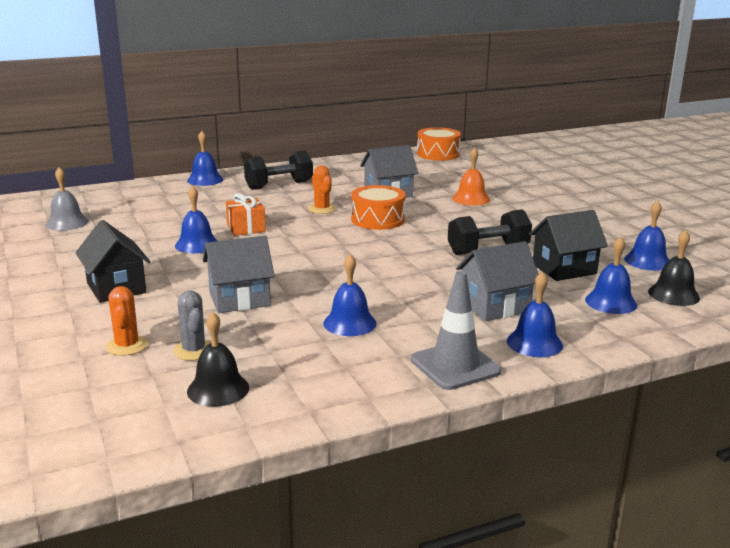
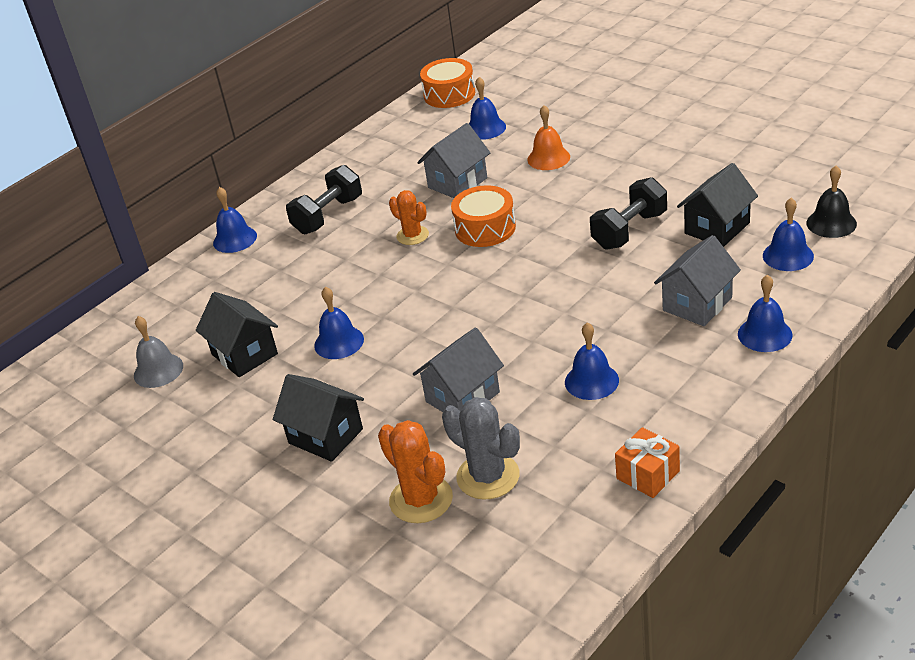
camera: 20 degrees left, 15 degrees up
(127, 346) = (421, 499): orange cactus -> orange cactus, size x1.52
(129, 231) = (244, 354): none -> black house
(194, 351) = (488, 476): grey cactus -> grey cactus, size x1.52
(218, 389) = (555, 507): black bell -> none
(246, 228) = (364, 297): orange gift -> orange gift (648, 475)
(455, 366) = (723, 390): grey traffic cone -> none
(647, 261) = (779, 186): blue bell -> blue bell (485, 128)

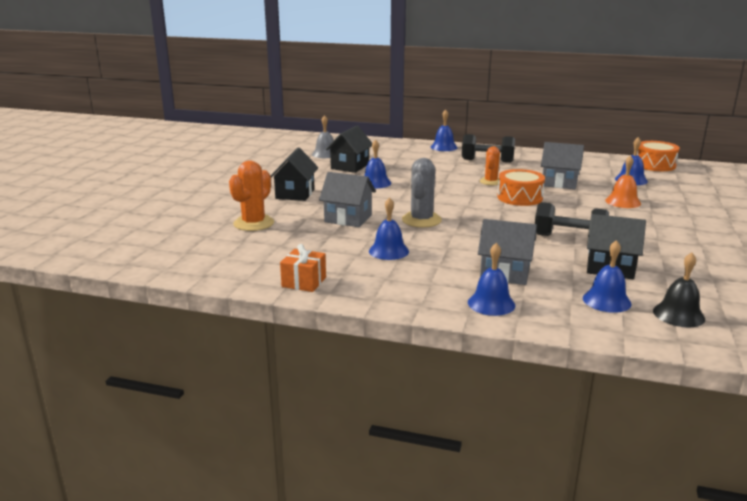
camera: 60 degrees right, 15 degrees down
(488, 476) = (280, 236): grey cactus -> grey cactus (421, 220)

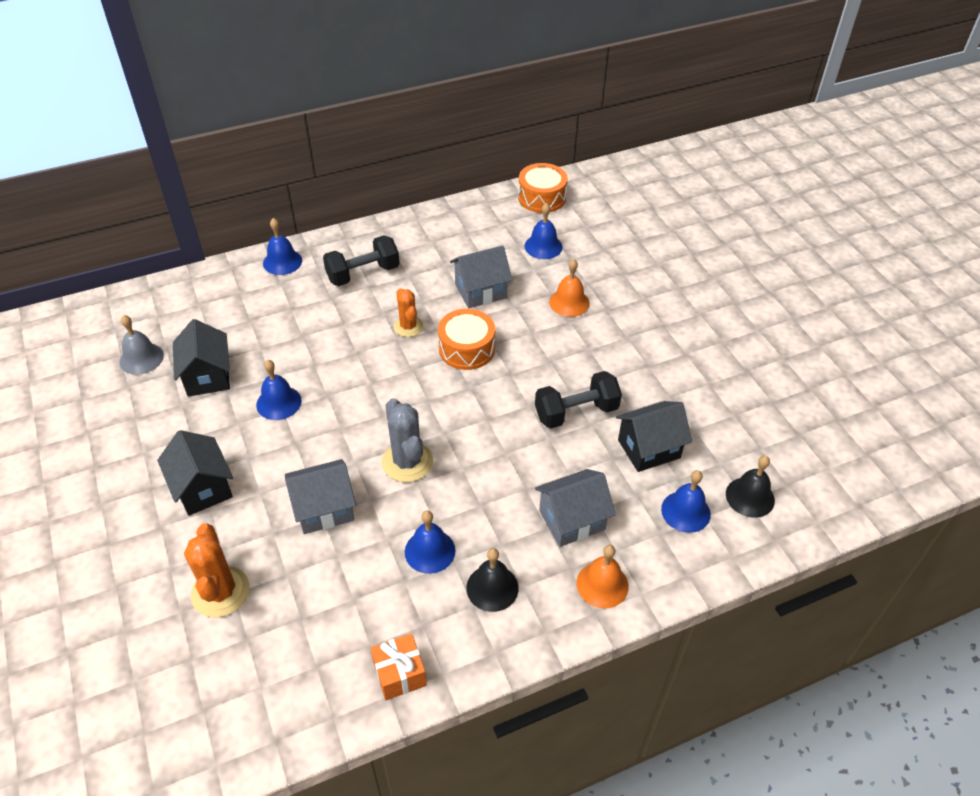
camera: 40 degrees left, 25 degrees up
(409, 276) = (492, 588): none -> black bell
(491, 303) = (602, 584): blue bell -> orange bell

